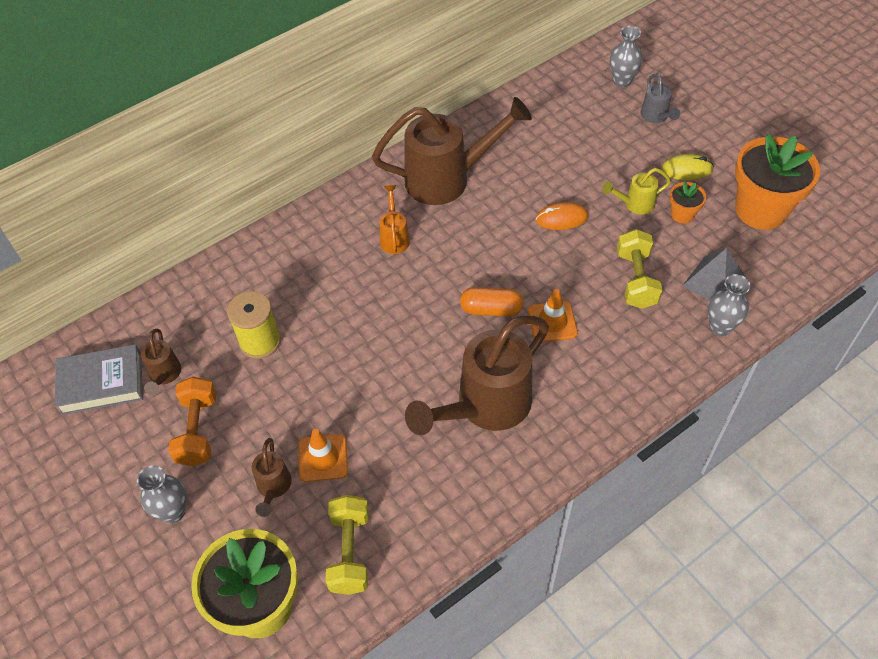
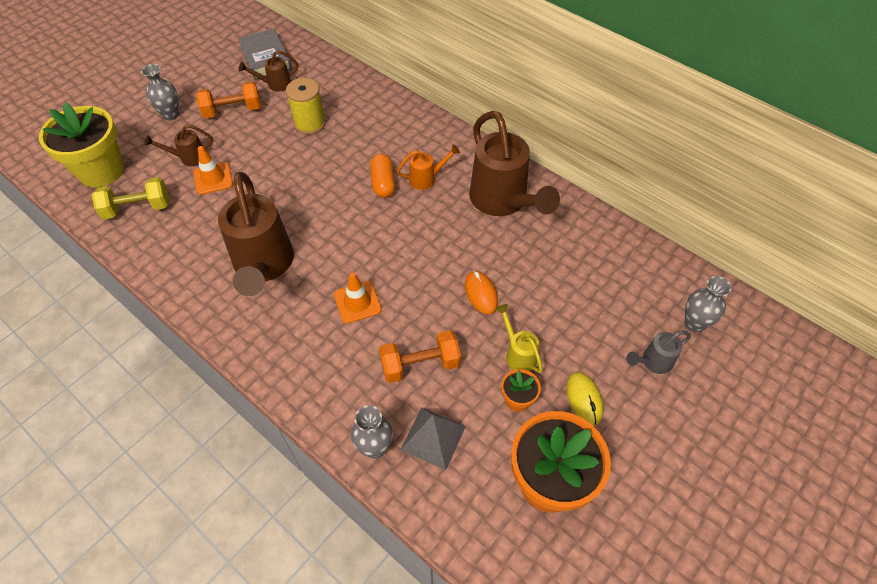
camera: 75 degrees right, 0 degrees up
(484, 407) = (263, 267): brown watering can -> brown watering can turned 135 degrees counterclockwise
(491, 309) = (363, 256): orange capsule -> orange capsule (383, 183)
(636, 279) = (420, 365): yellow dumbbell -> orange dumbbell

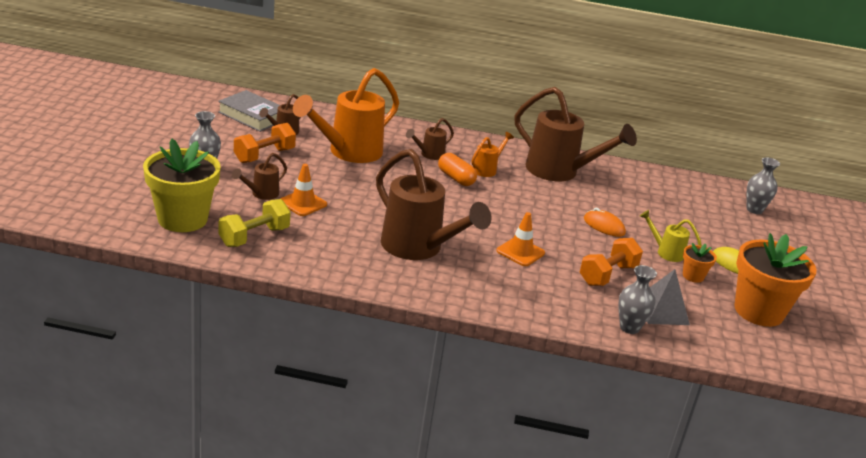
camera: 35 degrees left, 25 degrees down
(310, 124) = (348, 152): yellow spool -> orange watering can
(385, 144) = (429, 155): none -> brown watering can
(652, 362) = (752, 235): grey watering can -> none

